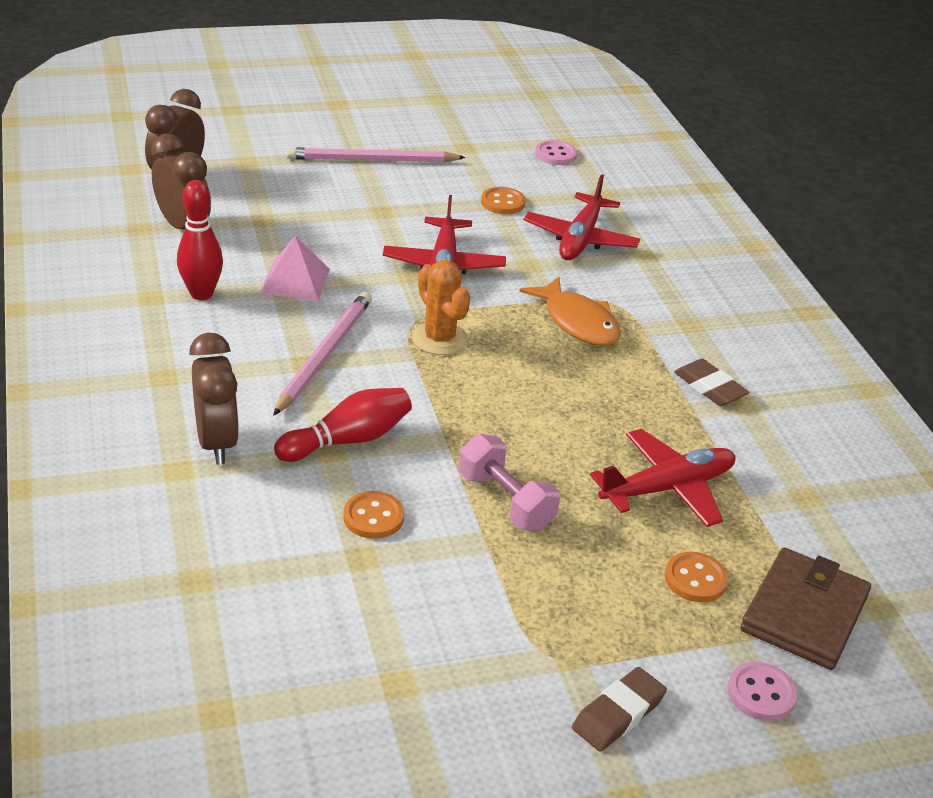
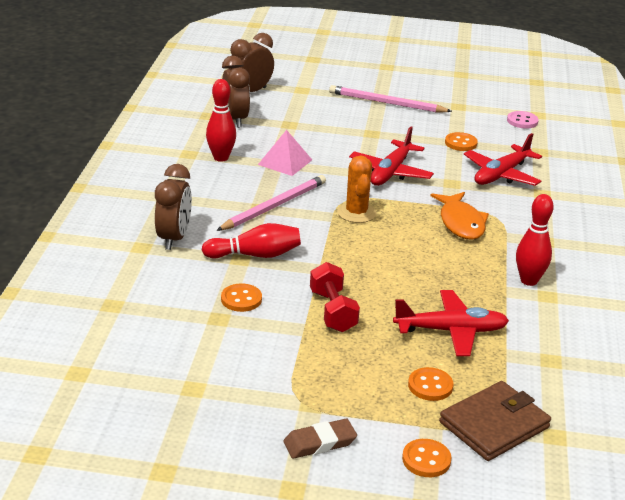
camera: 25 degrees right, 5 degrees down
(505, 501) = (333, 311): pink dumbbell -> red dumbbell
(709, 387) = (529, 280): brown eraser -> red bowling pin
(761, 693) = (426, 460): pink button -> orange button

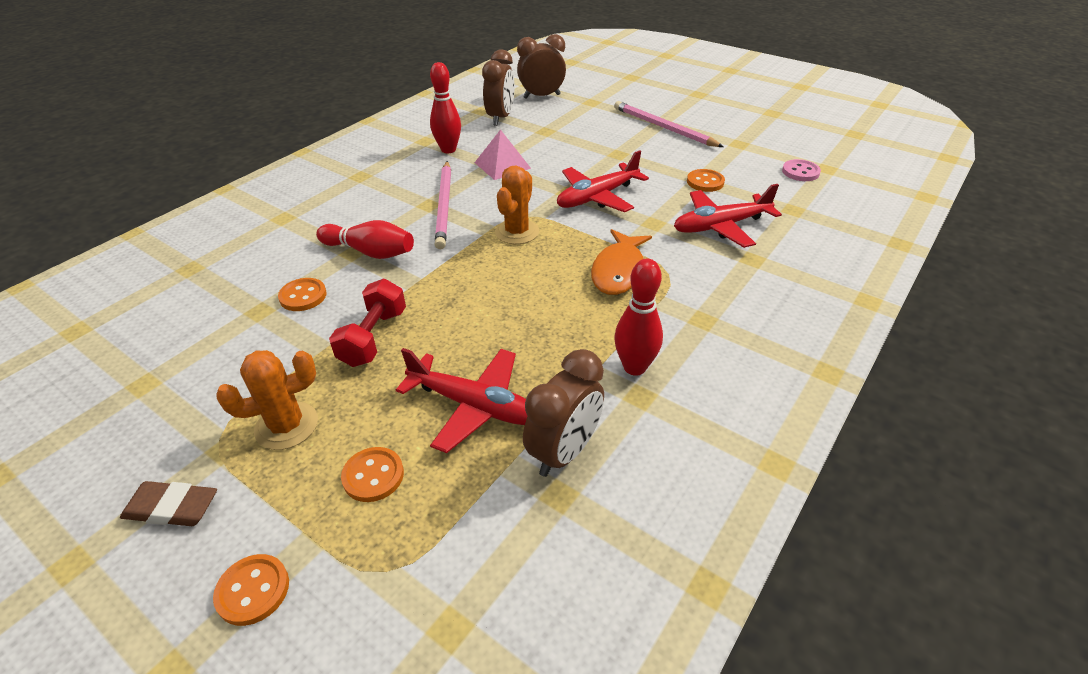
camera: 30 degrees right, 10 degrees up
(174, 238) = (319, 216): brown clock -> brown clock (564, 452)
(274, 206) = (444, 206): pink pencil -> pink pencil turned 105 degrees clockwise
(338, 379) = (286, 426): none -> orange cactus
(494, 425) = (388, 571): brown wallet -> none

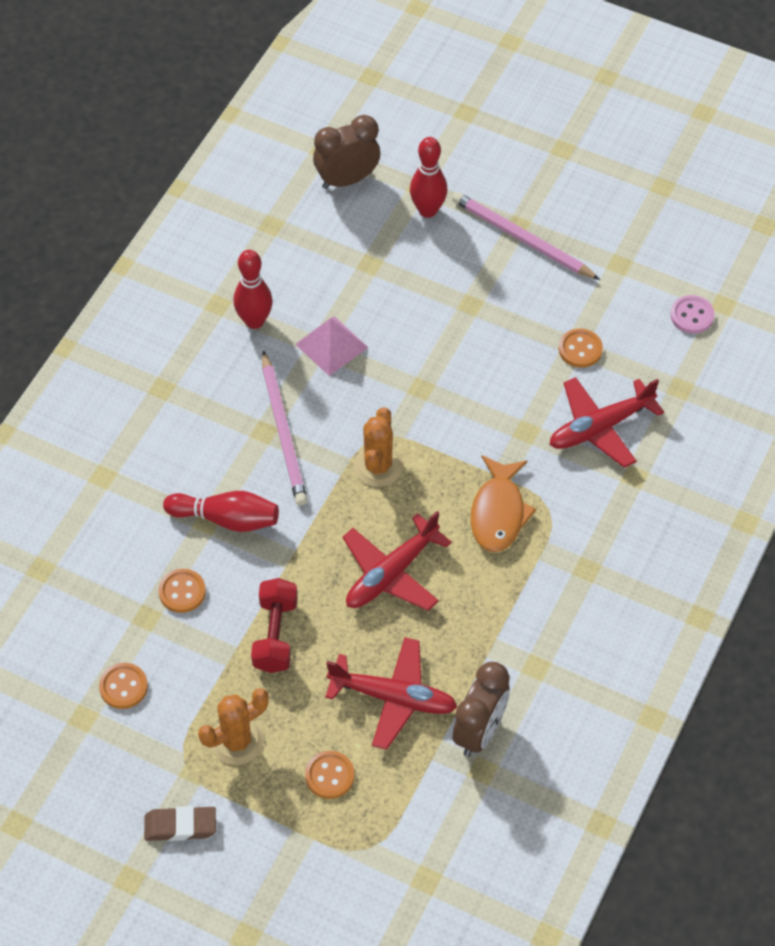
camera: 10 degrees left, 15 degrees up
(253, 590) = (276, 876): orange button -> orange button (123, 687)
(500, 118) = (303, 240): brown clock -> none
(597, 197) = (457, 393): red plane -> red plane (391, 573)
(634, 367) = (527, 635): red bowling pin -> red bowling pin (428, 210)

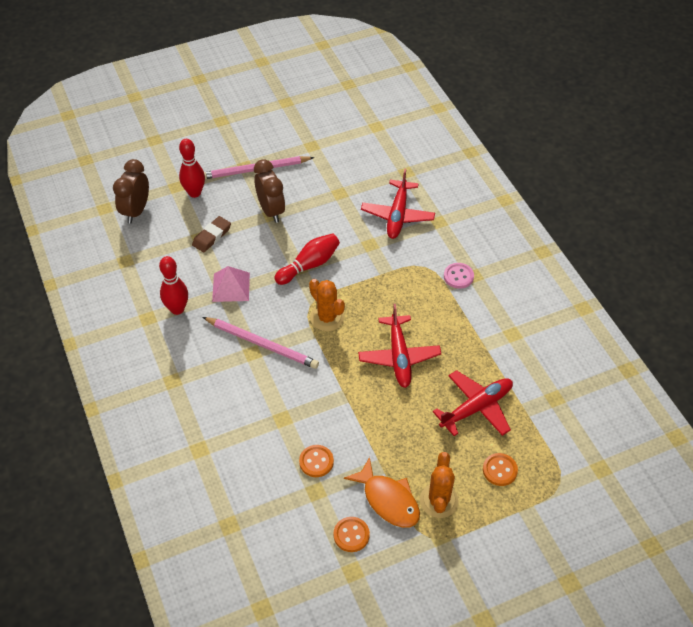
camera: 50 degrees left, 5 degrees down
(180, 826) = (470, 568): brown eraser -> brown eraser (212, 236)
(226, 519) = (290, 408): red bowling pin -> red bowling pin (309, 265)
(275, 635) = (387, 435): red dumbbell -> none
(479, 731) = (530, 384): brown clock -> brown clock (271, 211)
(498, 513) = (407, 287): orange fish -> orange fish (388, 500)
(580, 349) = (344, 192): orange button -> none
(692, 316) = (370, 141): pink button -> pink button (458, 276)

